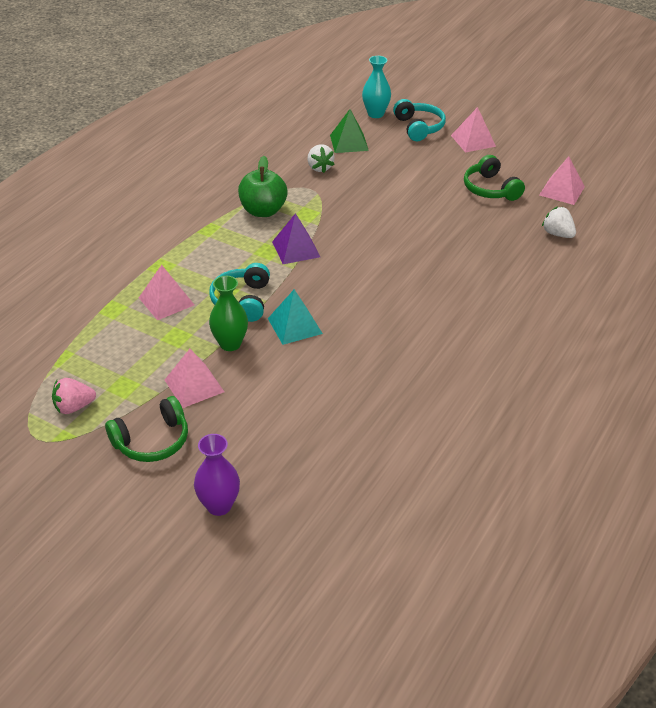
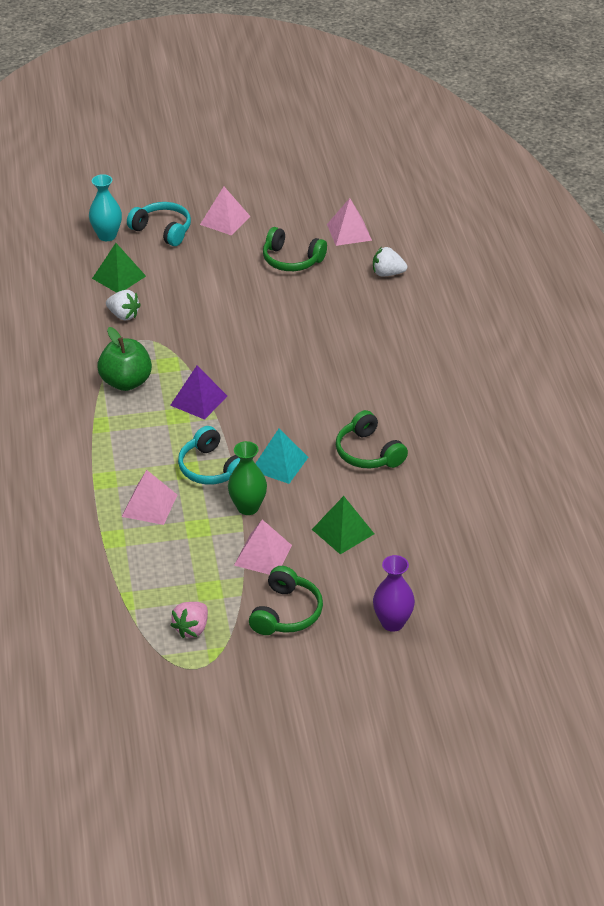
camera: 40 degrees left, 0 degrees up
(275, 406) = (342, 531): none -> green pyramid
(373, 357) = (368, 452): none -> green headphones

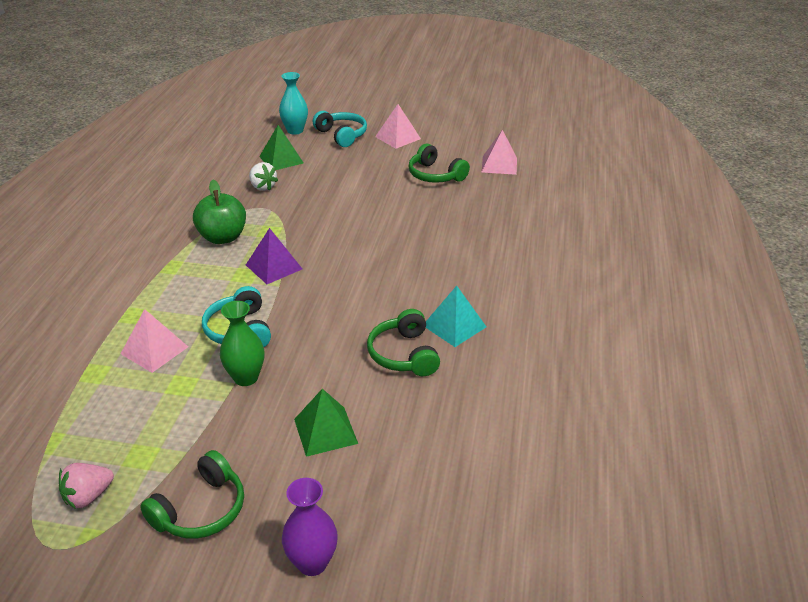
camera: 20 degrees right, 5 degrees down
(263, 555) = (224, 433): pink pyramid -> none
(279, 463) = (307, 342): turquoise pyramid -> turquoise pyramid (454, 326)
(387, 273) = (516, 202): white strawberry -> none

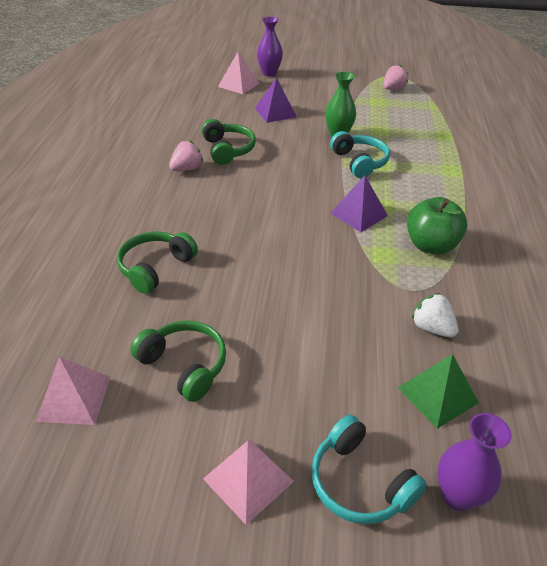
camera: 175 degrees right, 5 degrees up
(154, 350) = (414, 149): pink pyramid -> pink pyramid (238, 85)
(200, 509) = (331, 86): green headphones -> green headphones (155, 268)
(295, 131) = (458, 495): turquoise vase -> purple vase
(325, 431) = (275, 112): green pyramid -> purple pyramid
(454, 326) = (186, 169): turquoise pyramid -> pink strawberry

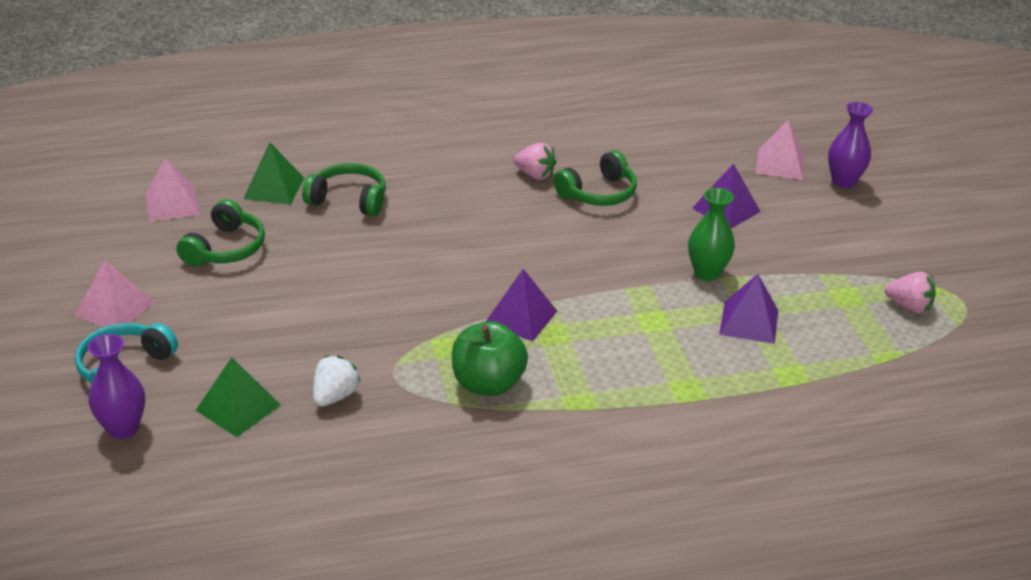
camera: 70 degrees right, 5 degrees down
(101, 312) = (274, 188): none -> green pyramid
(359, 162) = (646, 301): turquoise headphones -> none
(392, 135) = (749, 322): none -> purple pyramid

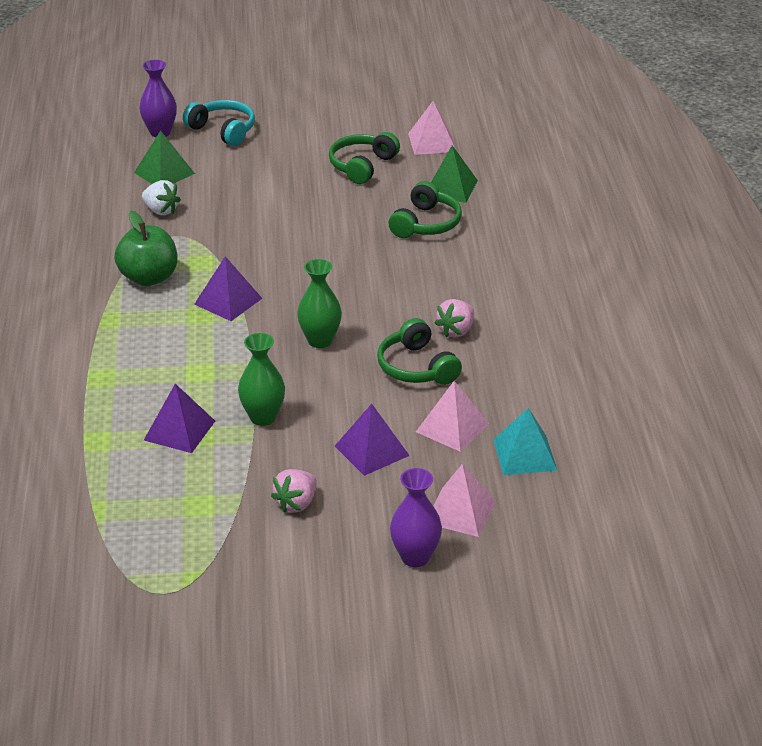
camera: 100 degrees right, 0 degrees up
(114, 308) = (294, 124): pink pyramid -> pink pyramid (452, 427)
(225, 248) = (362, 166): green headphones -> green headphones turned 90 degrees clockwise
(574, 250) = (320, 340): none -> green vase
(696, 138) = (524, 454): none -> turquoise pyramid
(908, 306) = (168, 547): pink strawberry -> pink strawberry (296, 503)

